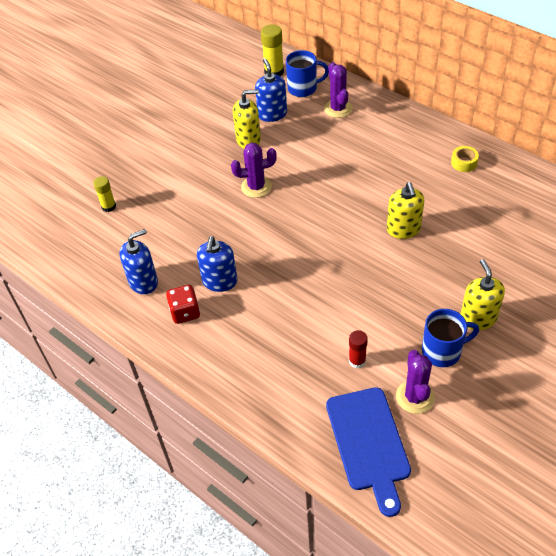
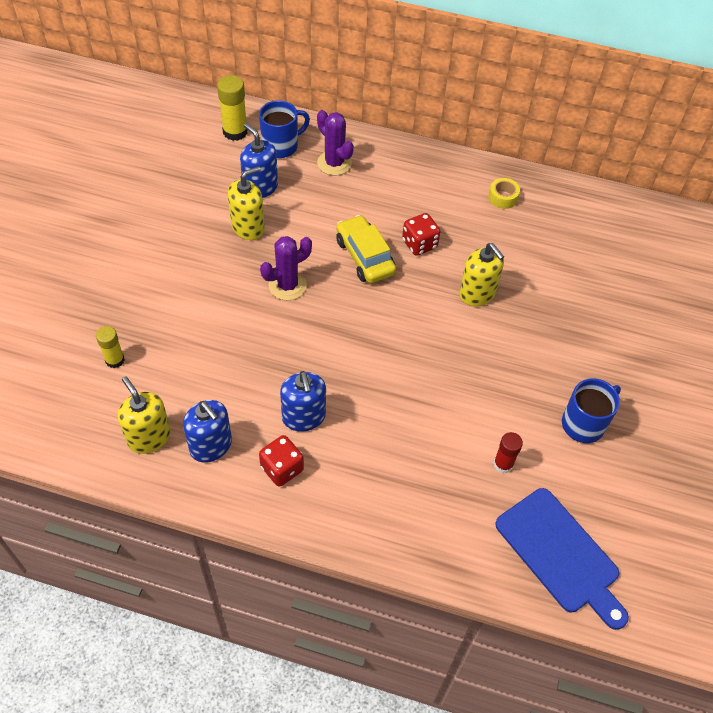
camera: 30 degrees left, 5 degrees up
(143, 282) = (211, 446): blue soap dispenser -> blue soap dispenser turned 105 degrees clockwise
(326, 180) = (365, 256): none -> yellow car
(375, 181) = (419, 244): none -> red dice
(415, 397) = (581, 485): purple cactus -> none
(478, 318) = (601, 375): yellow soap dispenser -> yellow soap dispenser (149, 437)

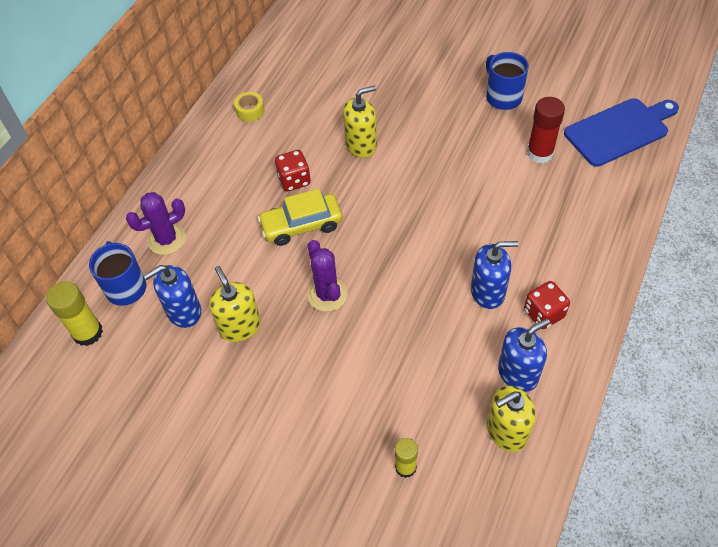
camera: 75 degrees left, 0 degrees up
(503, 464) = (540, 153): red glue stick -> red glue stick, size x1.56

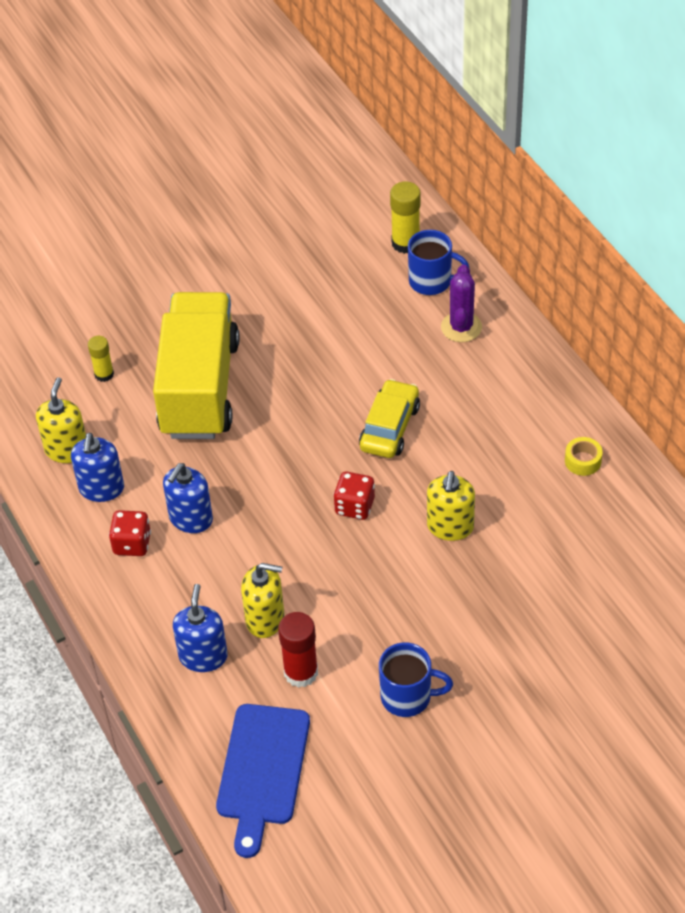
camera: 125 degrees right, 5 degrees down
(184, 311) = (370, 308): blue soap dispenser -> blue soap dispenser (203, 656)
(240, 326) = (320, 336): yellow soap dispenser -> yellow soap dispenser (265, 619)
(294, 180) = (451, 449): red dice -> red dice (354, 506)
(327, 294) = (297, 407): purple cactus -> none
(361, 377) = (200, 388): none -> yellow truck

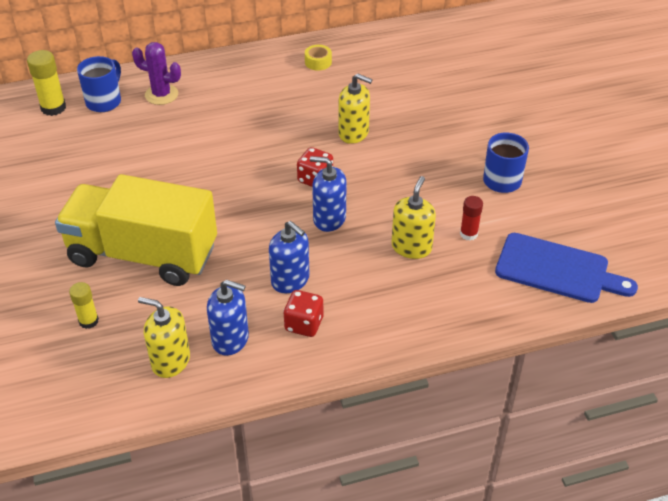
camera: 80 degrees left, 5 degrees down
(203, 656) = (439, 291): blue soap dispenser -> blue soap dispenser (329, 219)
(301, 672) = (468, 234): red glue stick -> red glue stick, size x0.64
(389, 427) = (243, 148): yellow car -> none

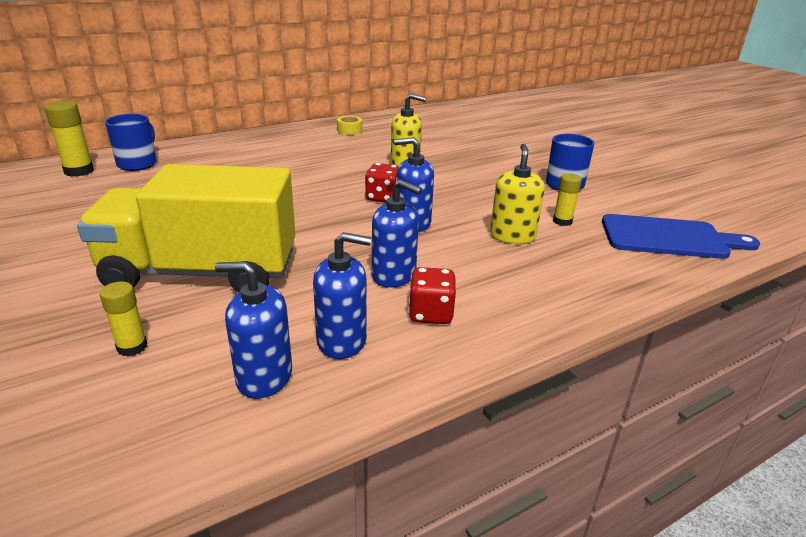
camera: 15 degrees left, 15 degrees down
(161, 95) = (200, 156): purple cactus -> none
(170, 361) = (264, 377): yellow soap dispenser -> blue soap dispenser
(468, 234) = (562, 221): red glue stick -> yellow glue stick

